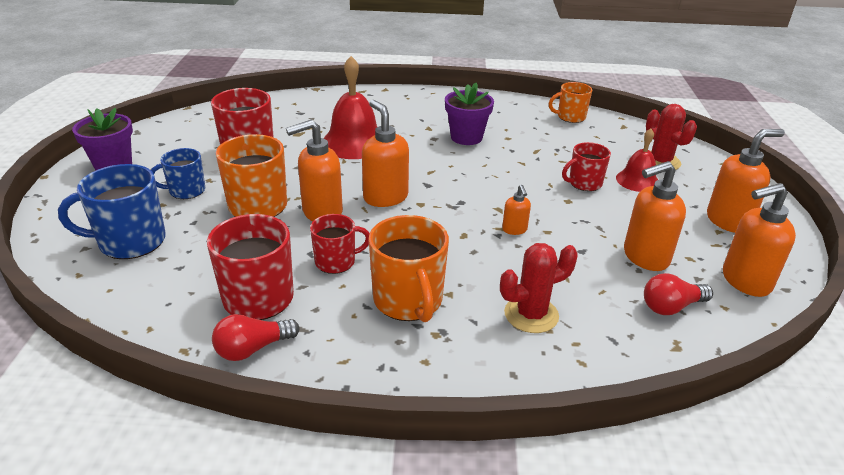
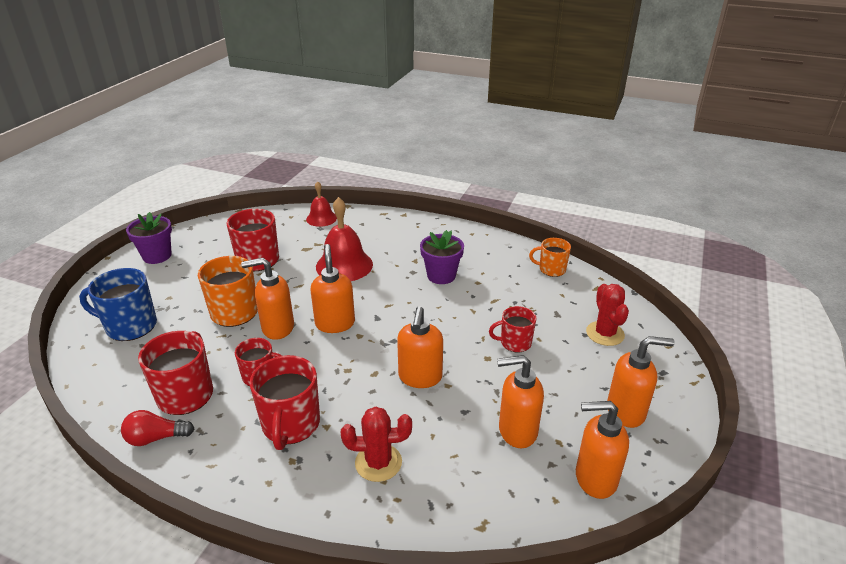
camera: 20 degrees right, 0 degrees up
(186, 191) = (192, 288): blue mug -> none
(408, 301) = (291, 425): orange mug -> red mug
(514, 230) = (420, 377): orange soap dispenser -> orange soap dispenser, size x1.94
(637, 180) = (567, 349): red bell -> red bell (321, 218)
(671, 307) = (505, 486): red light bulb -> none

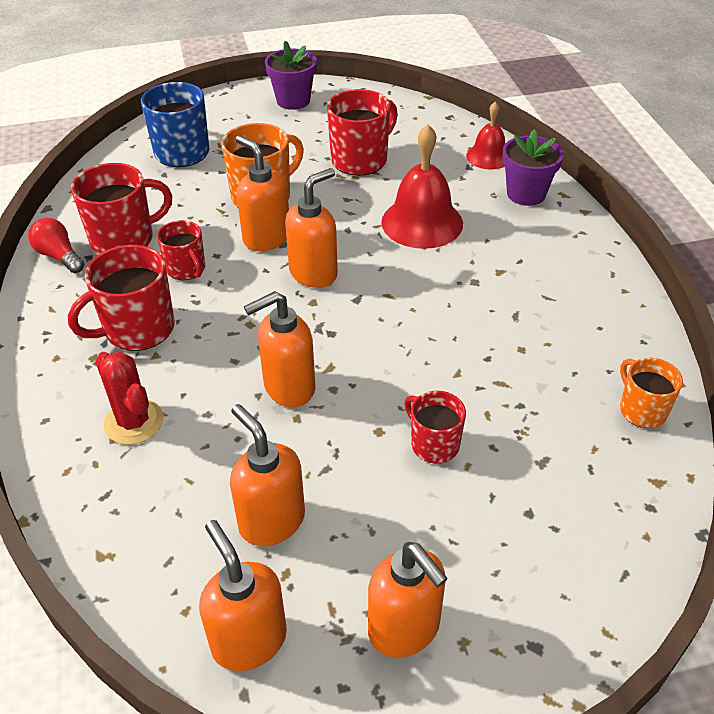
camera: 55 degrees right, 10 degrees up
(441, 276) = (495, 309): purple flower pot -> purple flower pot (526, 194)
(605, 333) = (554, 536): red cactus -> none

